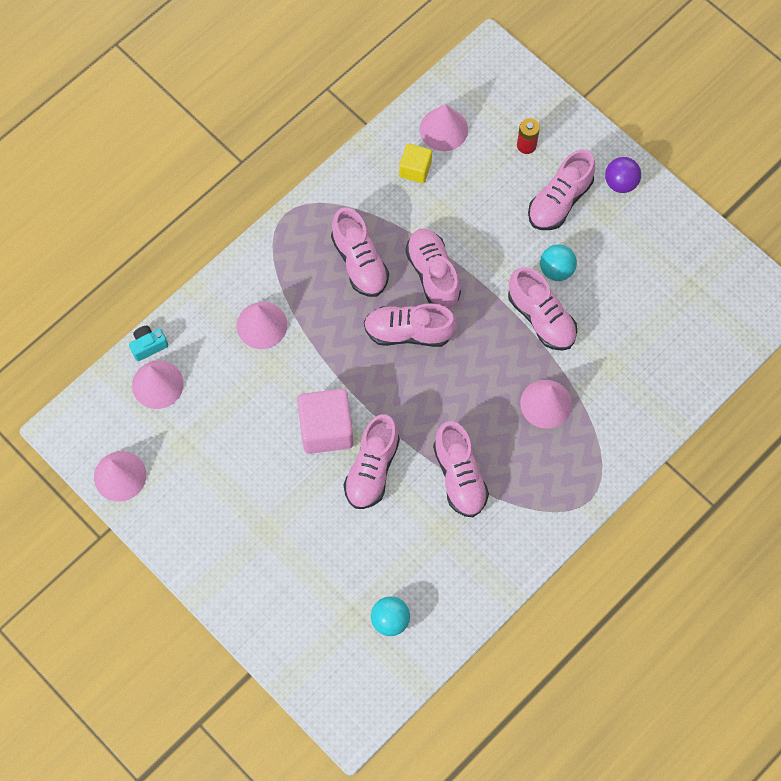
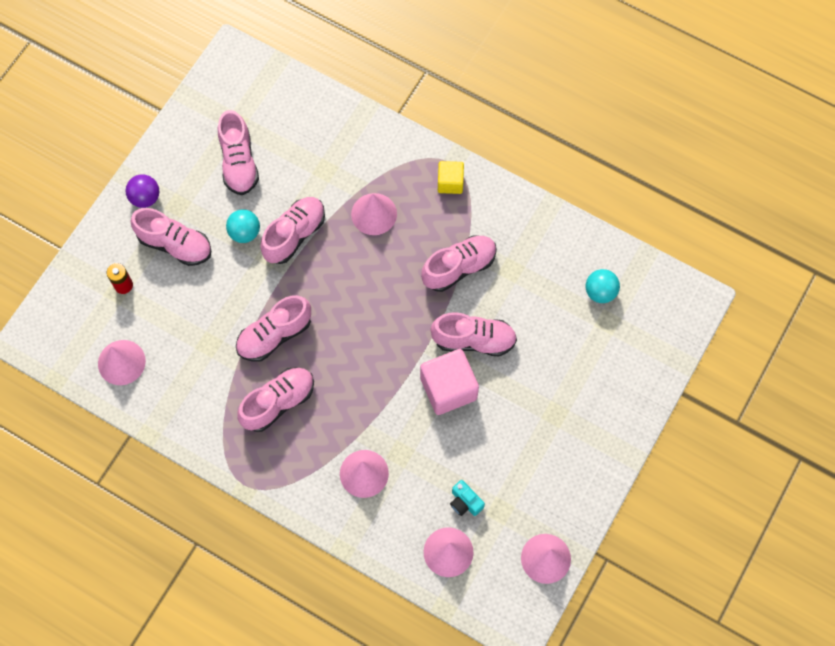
camera: 105 degrees left, 0 degrees up
(148, 346) = (412, 573): turquoise camera -> turquoise camera (465, 502)
(408, 332) = (337, 342): pink shoe -> pink shoe (239, 162)
(415, 169) = (170, 377): yellow cube -> yellow cube (450, 182)

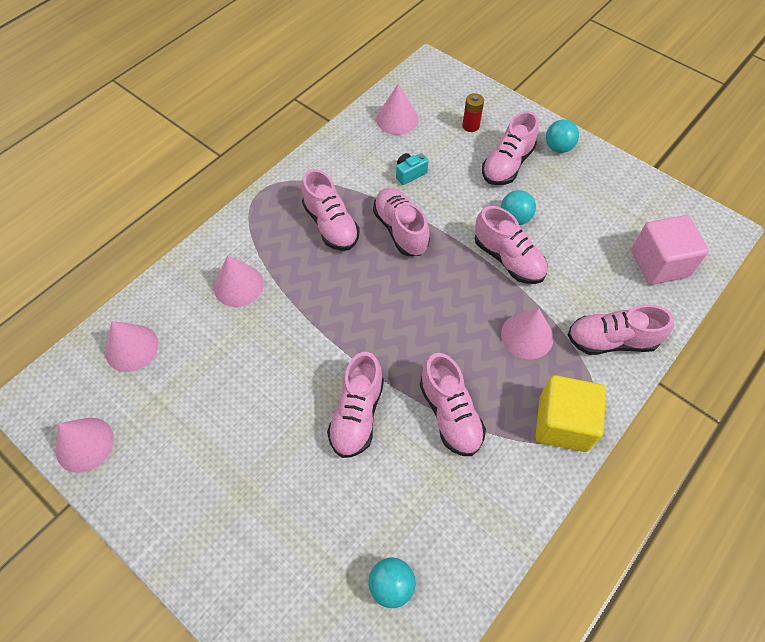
camera: 100 degrees right, 10 degrees down
(145, 198) = (558, 147): purple ball -> turquoise ball
(239, 162) = (594, 222): pink shoe -> pink shoe (611, 340)
(448, 388) = (306, 377): pink cube -> pink cube (659, 263)
(450, 182) = (563, 423): yellow cube -> yellow cube, size x1.73
(465, 502) = (176, 373): turquoise camera -> turquoise camera (409, 173)

